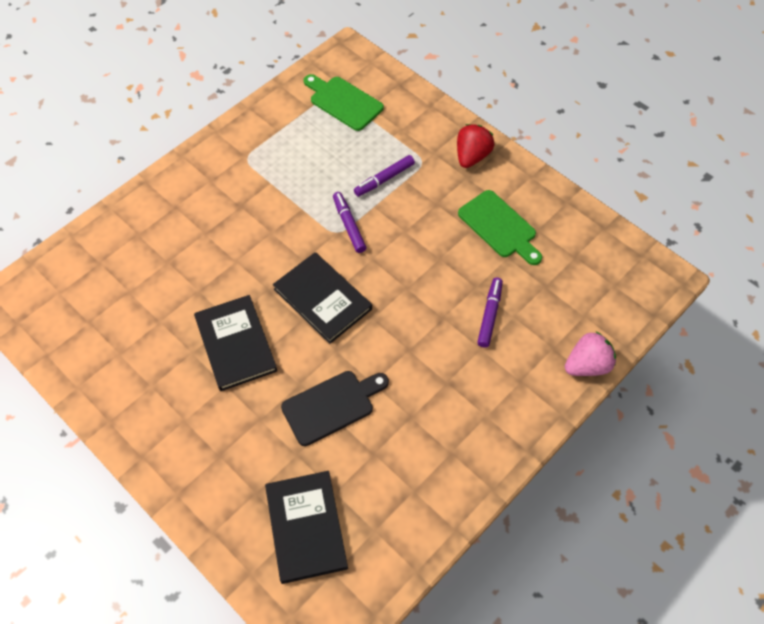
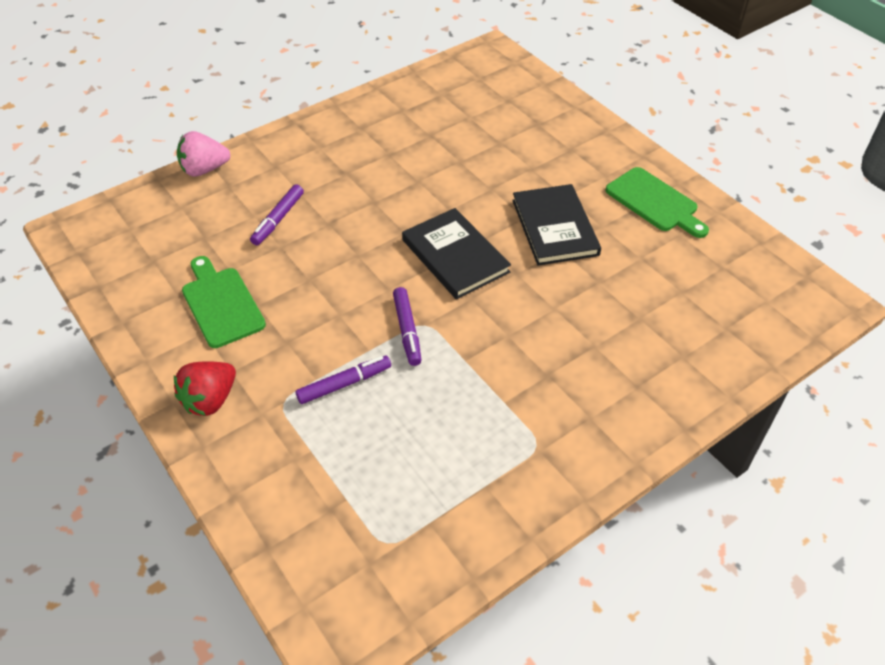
camera: 170 degrees left, 10 degrees down
(306, 527) = (497, 101): black book -> none
(332, 406) = (461, 169): black cutting board -> none
(343, 102) = (371, 525): green cutting board -> green cutting board (654, 202)

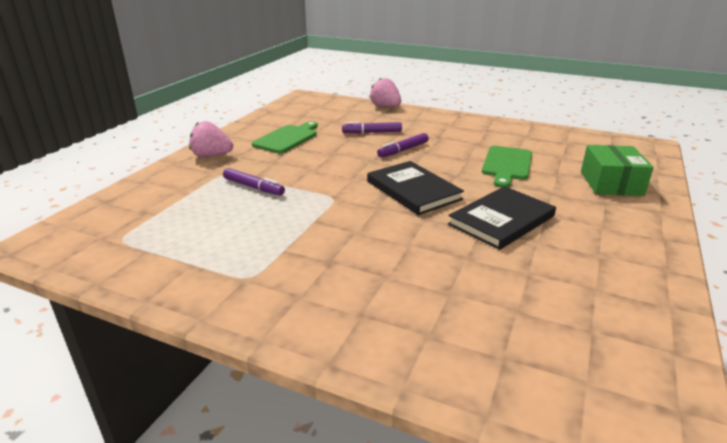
camera: 60 degrees right, 20 degrees down
(210, 400) = (211, 156): red strawberry -> pink strawberry
(407, 330) = (321, 194): purple marker -> purple marker (403, 150)
(455, 256) = (413, 190): black book -> black book turned 60 degrees counterclockwise
(542, 123) = (611, 183): none -> green box
(654, 202) = (614, 261): green cutting board -> green cutting board (506, 165)

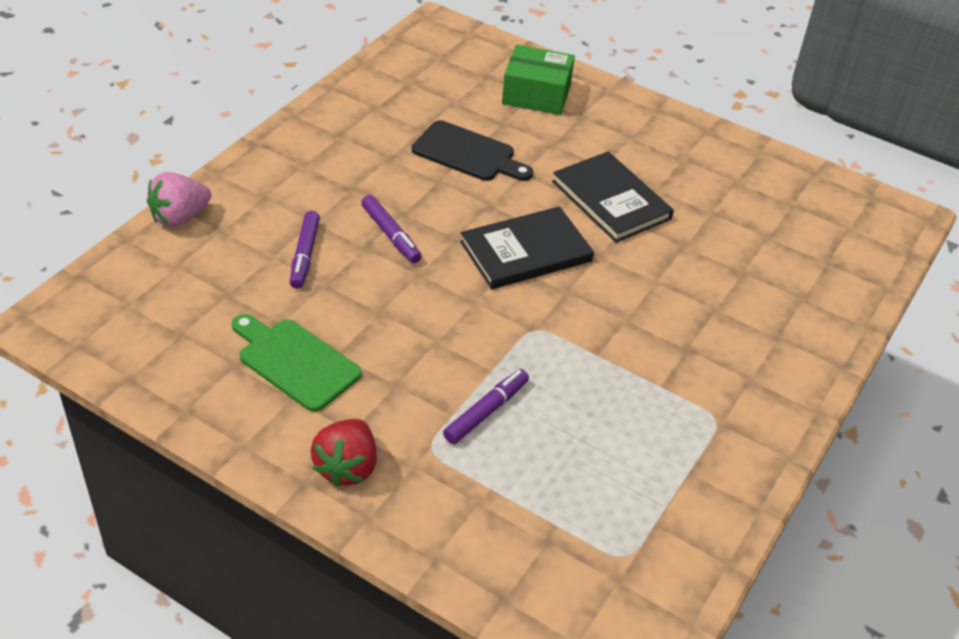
camera: 85 degrees left, 15 degrees up
(211, 156) = (347, 467): pink strawberry -> red strawberry
(506, 165) = (468, 153): green cutting board -> black cutting board

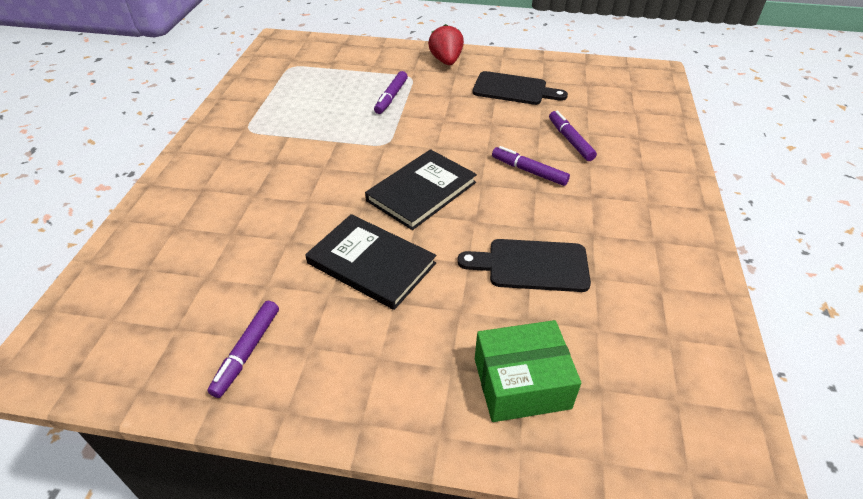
camera: 160 degrees right, 0 degrees up
(180, 217) = (674, 137): pink strawberry -> none
(295, 362) = (513, 89): green cutting board -> black cutting board
(733, 171) = (247, 352): none -> purple marker

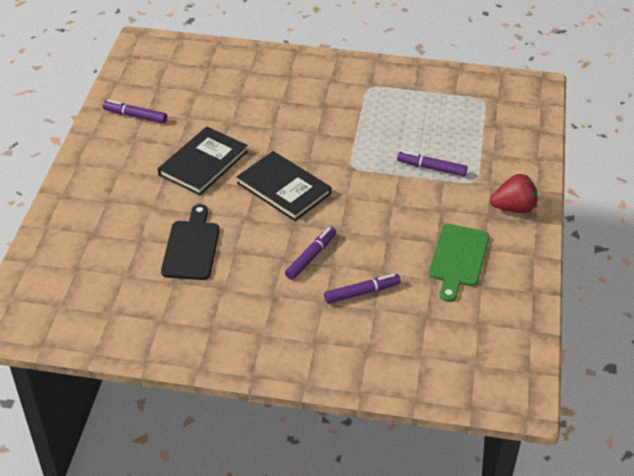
camera: 90 degrees right, 0 degrees up
(513, 89) = (458, 259): black cutting board -> green cutting board
(521, 383) = (89, 232): green box -> none

